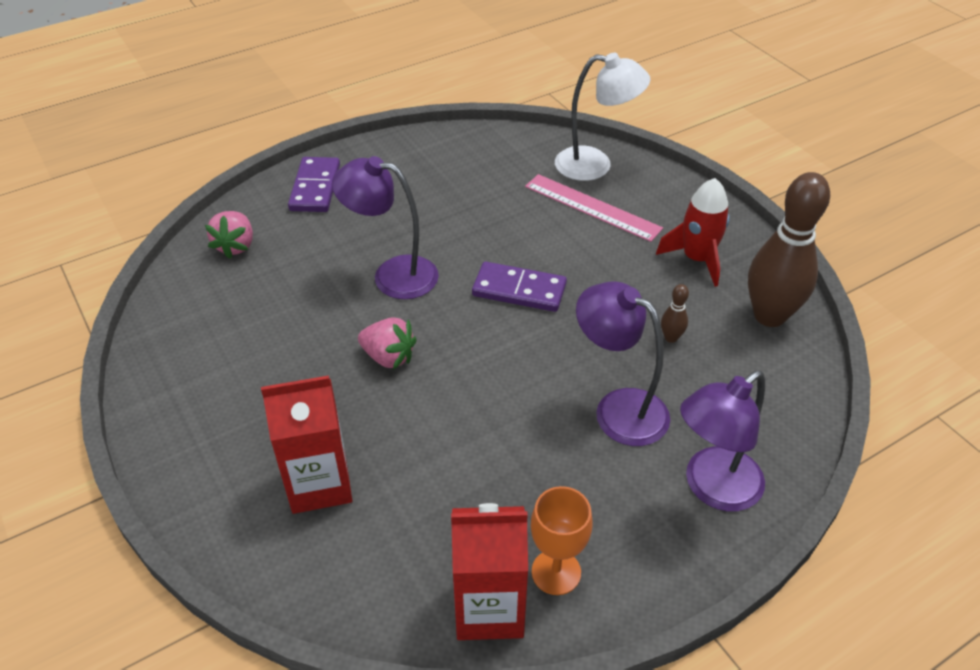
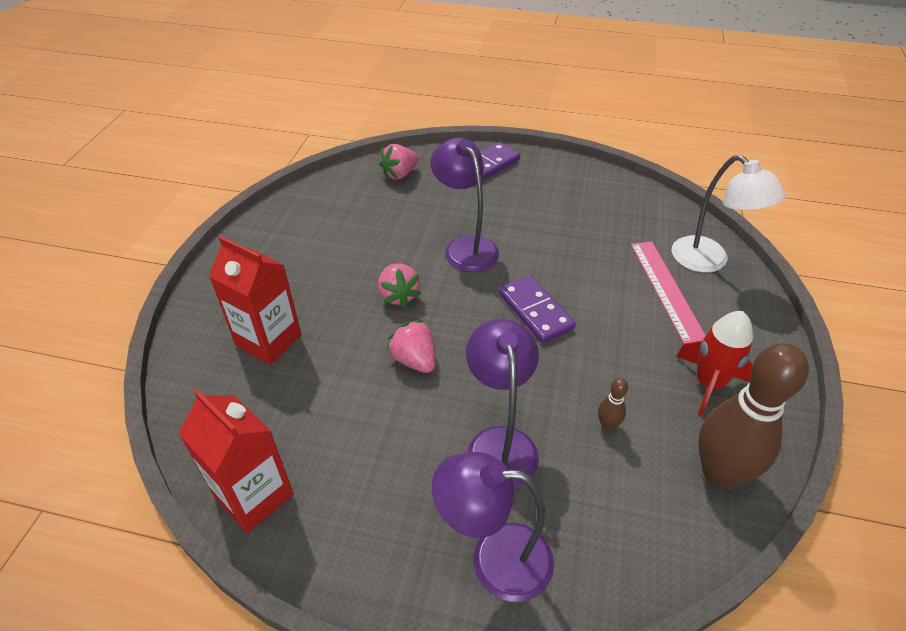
camera: 45 degrees right, 0 degrees up
(474, 399) = (414, 360): none -> pink strawberry
(556, 572) = (318, 512): orange goblet -> none

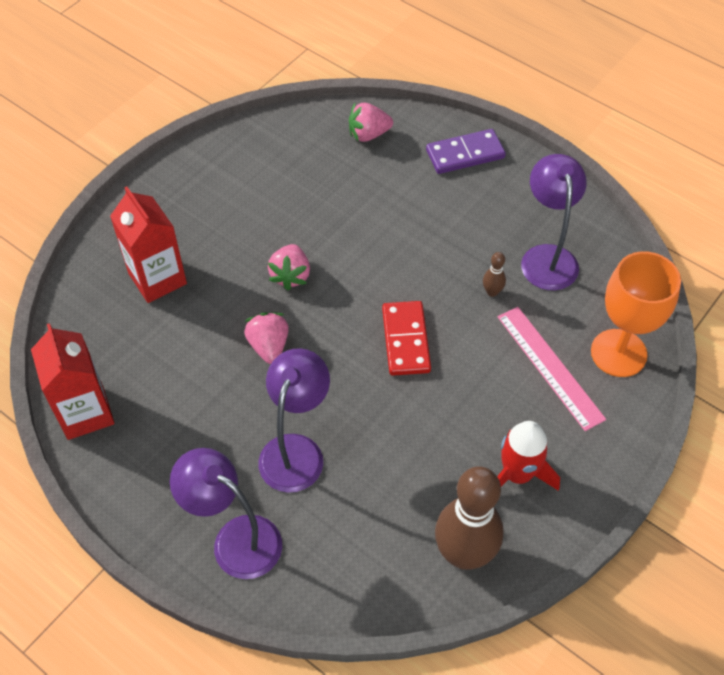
camera: 25 degrees right, 10 degrees up
(465, 247) = (383, 245): purple lamp -> purple lamp (547, 257)
(535, 311) = (406, 340): purple domino -> red domino
(607, 425) = (397, 473): brown bowling pin -> brown bowling pin (492, 292)
(666, 289) = (550, 367): pink ruler -> pink ruler turned 45 degrees counterclockwise
(709, 261) = (618, 353): white lamp -> orange goblet

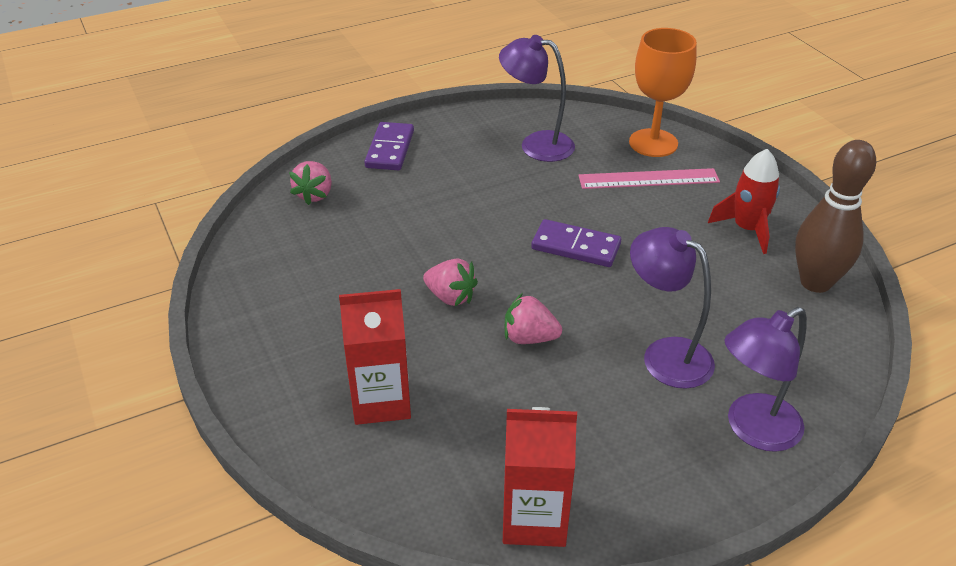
camera: 65 degrees left, 15 degrees down
(406, 340) = (576, 246): red domino -> purple domino
(492, 292) = (553, 183): brown bowling pin -> none

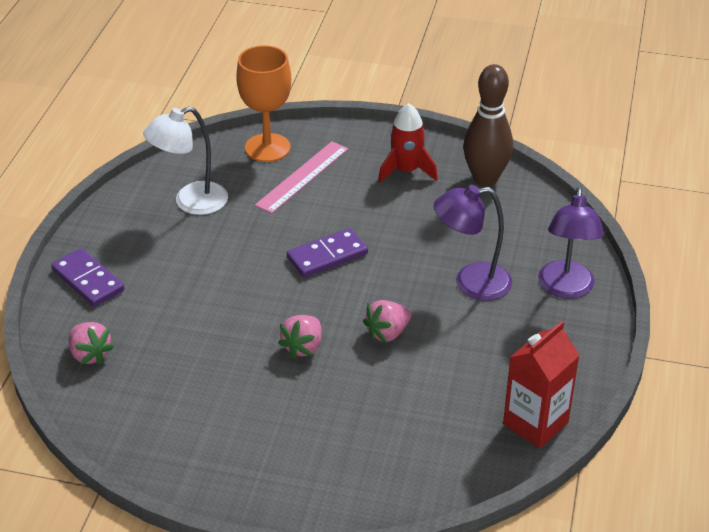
camera: 50 degrees left, 0 degrees up
(381, 401) = (364, 439): red carton -> none
(450, 297) = (303, 347): pink strawberry -> pink strawberry turned 135 degrees clockwise
(536, 144) = (191, 202): purple lamp -> white lamp

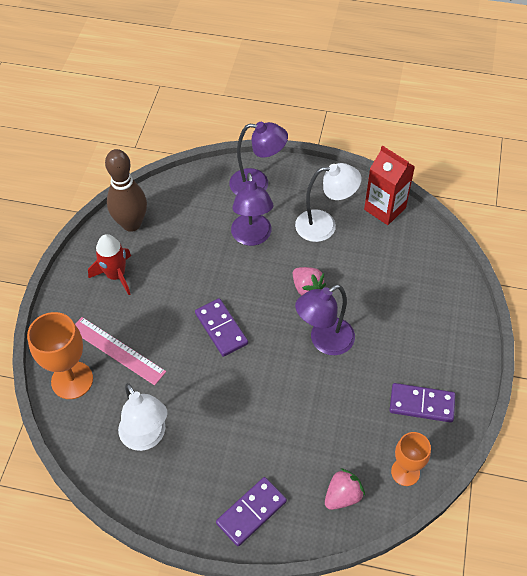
camera: 90 degrees left, 15 degrees up
(108, 413) = (405, 472): none -> orange goblet
(199, 437) = (421, 404): none -> purple domino
(303, 347) = (324, 341): pink strawberry -> purple lamp
(496, 355) = (324, 225): none -> white lamp

